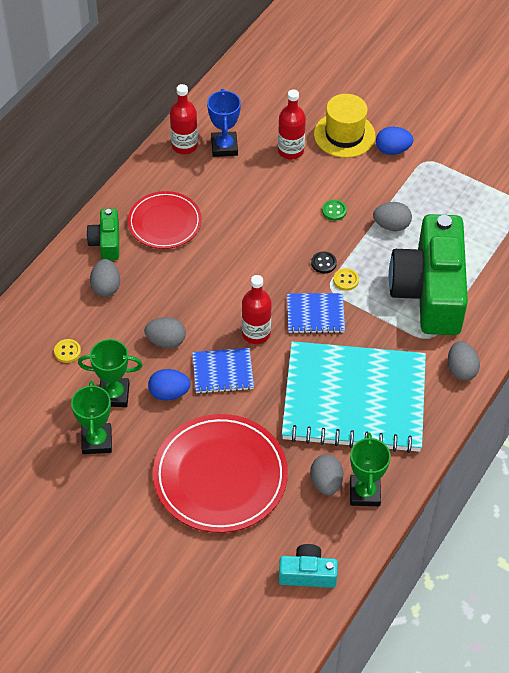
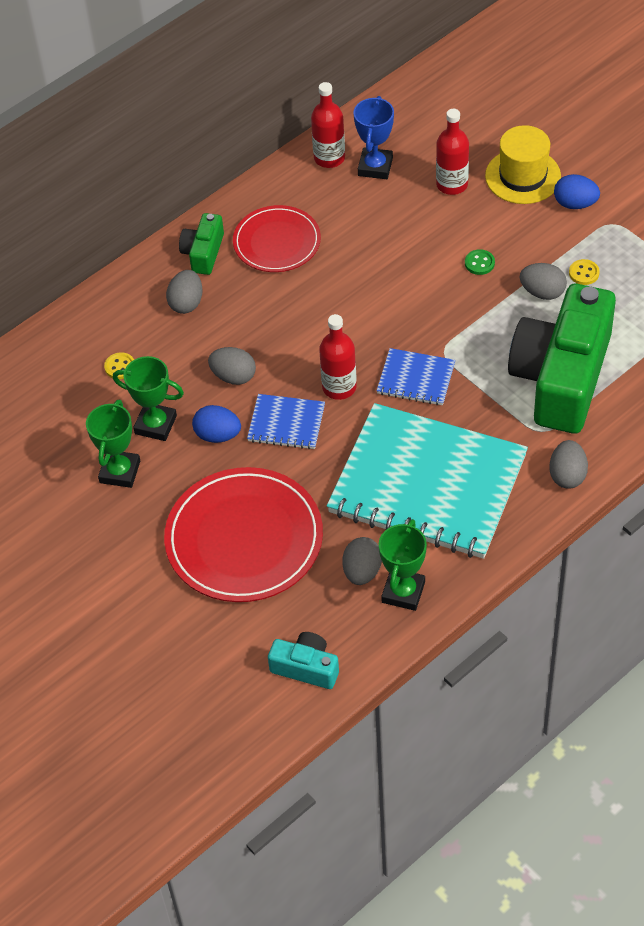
camera: 20 degrees right, 0 degrees up
(323, 263) = (446, 321): black button -> none
(346, 280) = (465, 346): yellow button -> yellow button (584, 273)

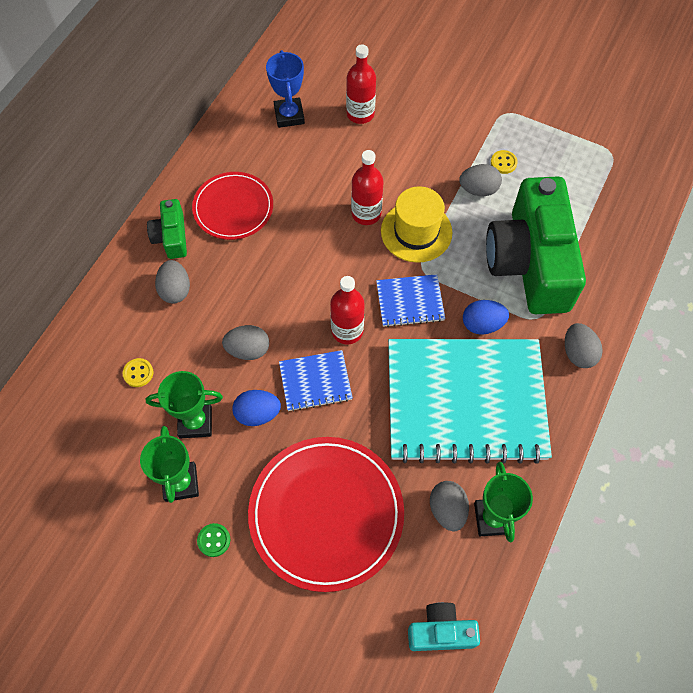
camera: 25 degrees left, 10 degrees up
(329, 158) = (246, 118): red bottle -> red bottle (366, 213)
(479, 263) = (415, 178): green button -> green button (214, 540)
(523, 176) = (415, 91): yellow hat -> yellow hat (416, 232)
(575, 204) = (468, 104): blue egg -> blue egg (482, 324)

